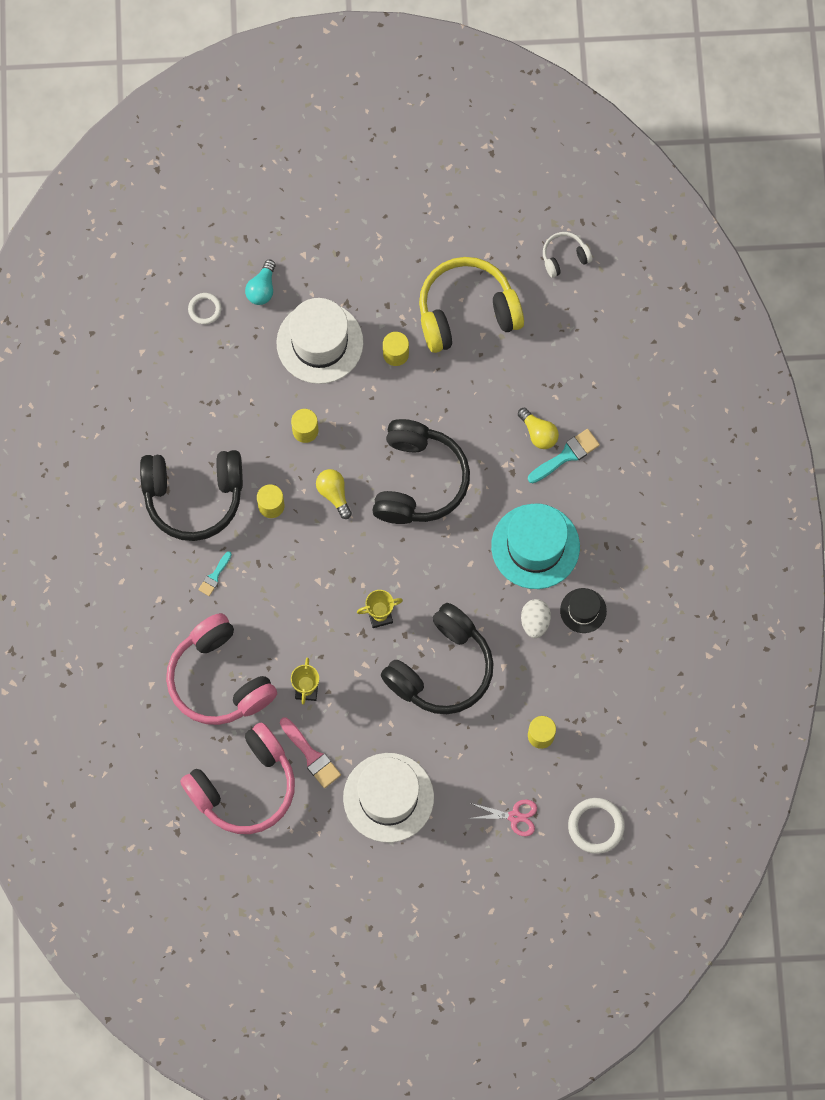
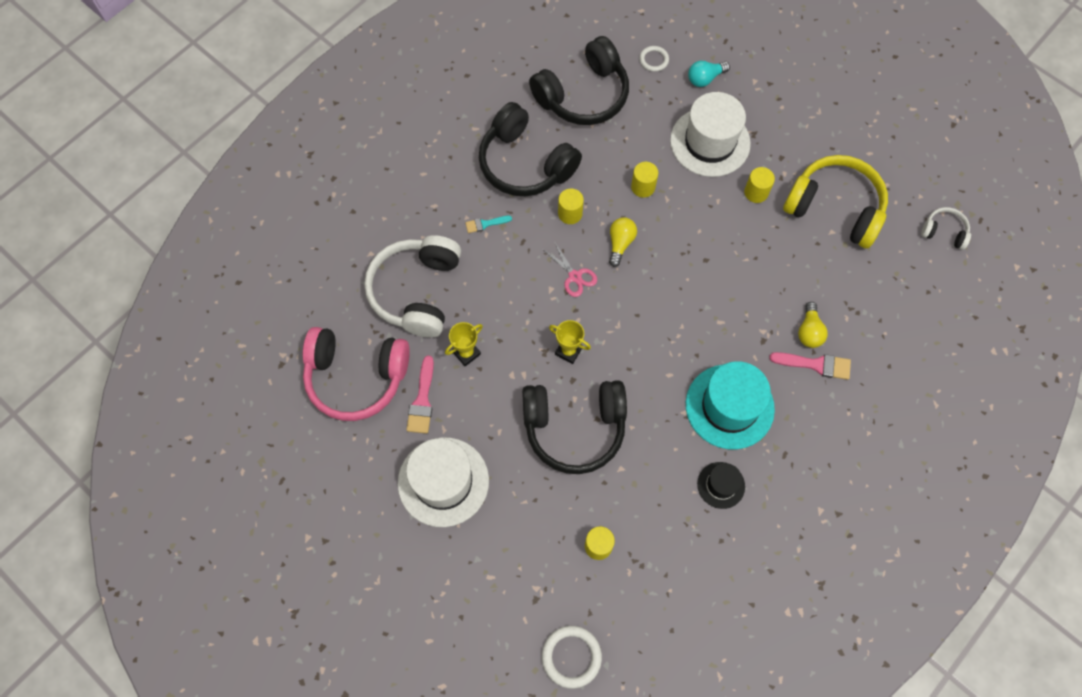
camera: 45 degrees right, 5 degrees down
(219, 679) = (416, 291): pink headphones -> white headphones
(418, 480) = (689, 286): black headphones -> black headphones (583, 95)
(514, 816) = (518, 587): pink scissors -> pink scissors (574, 276)
(535, 622) = (676, 459): white egg -> none
(566, 455) = (815, 364): turquoise brush -> pink brush

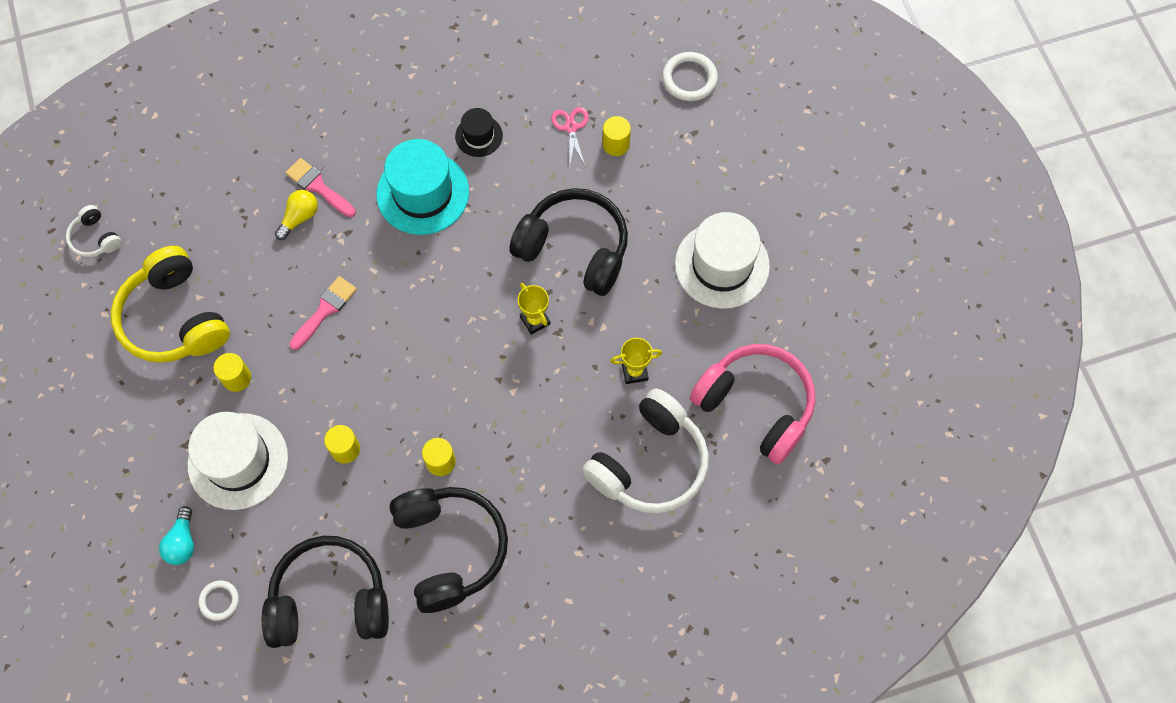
camera: 150 degrees left, 0 degrees up
(422, 400) = (702, 348): pink brush -> pink brush (325, 310)
(485, 224) = (536, 500): turquoise brush -> none
(574, 276) = (480, 391): pink scissors -> pink scissors (571, 127)
(620, 243) = (412, 400): yellow light bulb -> none
(705, 78) = (182, 542): turquoise light bulb -> turquoise light bulb turned 90 degrees clockwise

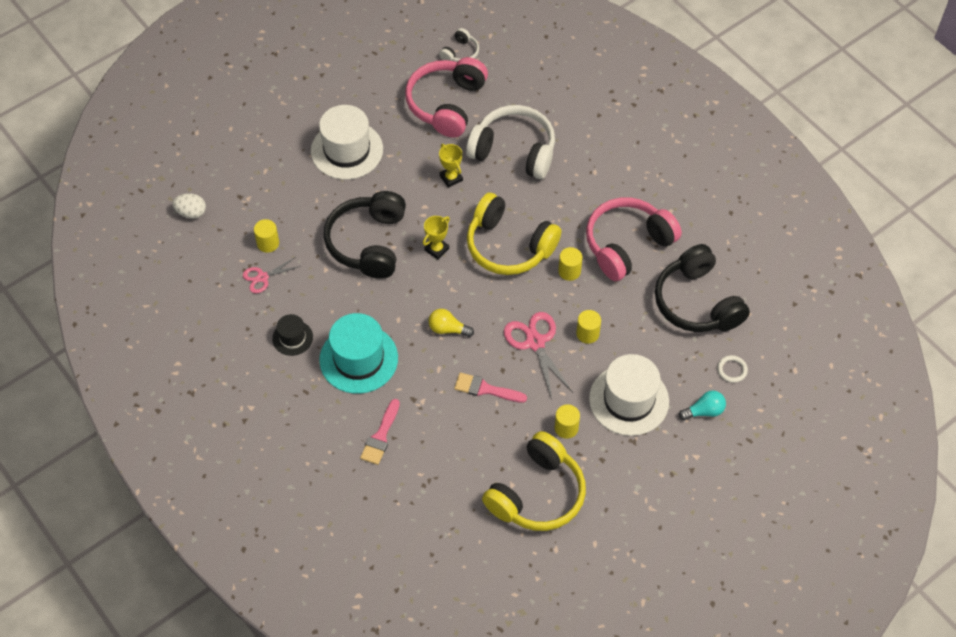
camera: 110 degrees left, 10 degrees down
(95, 238) = (493, 589): white headphones -> white headphones (460, 53)
(299, 218) = (414, 439): yellow light bulb -> yellow light bulb (448, 329)
(360, 385) = (535, 342): none -> pink scissors
(450, 548) = (627, 244): black headphones -> pink headphones
(506, 404) = (509, 246): none -> yellow headphones
(689, 79) = (191, 212): white ring -> white egg

